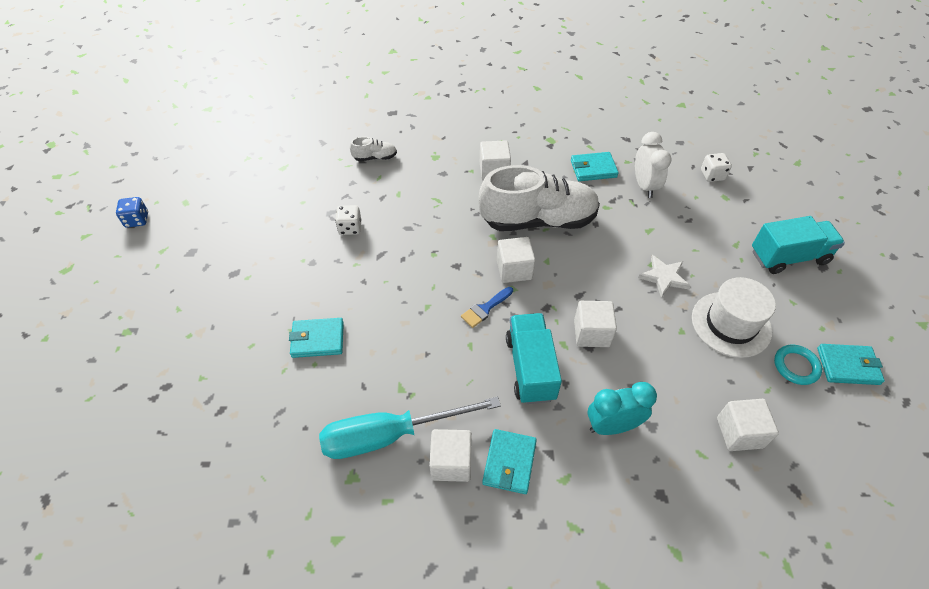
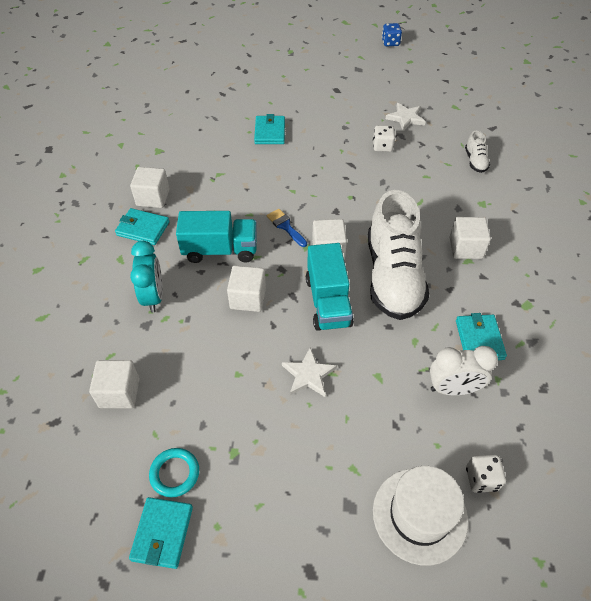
camera: 95 degrees right, 0 degrees up
(300, 208) = (405, 118): none -> white star
(390, 435) = (183, 168): turquoise screwdriver -> none
(731, 324) = (238, 424): white hat -> white hat (419, 515)
(788, 257) = (329, 529): turquoise truck -> turquoise truck (328, 302)

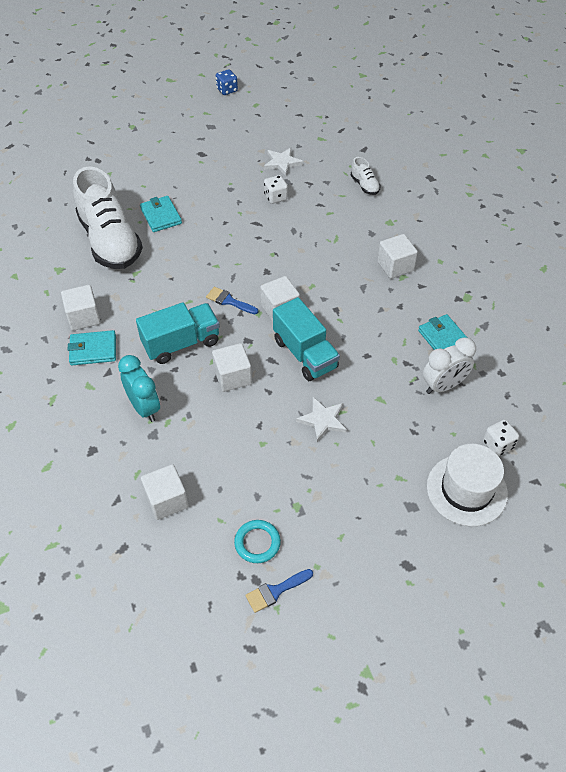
camera: 25 degrees left, 0 degrees up
(162, 533) = (275, 591): turquoise wallet -> blue brush
(393, 276) = (348, 312): white shoe -> white shoe (110, 241)

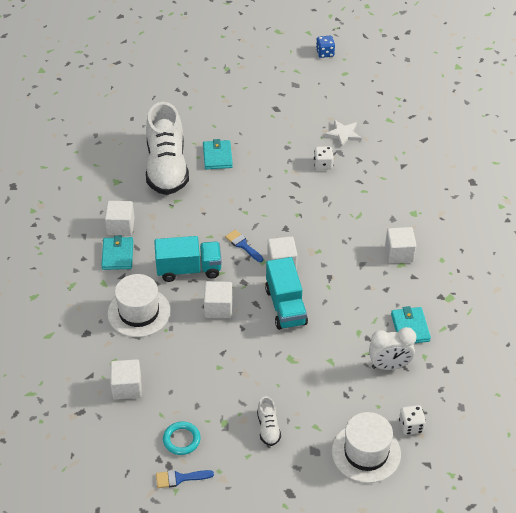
camera: 20 degrees right, 5 degrees down
(93, 350) = (117, 255): turquoise wallet -> turquoise wallet turned 75 degrees clockwise
(144, 407) = (139, 312): turquoise clock -> white hat
(323, 420) = (275, 363): white star -> none
(364, 185) = (408, 174): white shoe -> white shoe (268, 428)

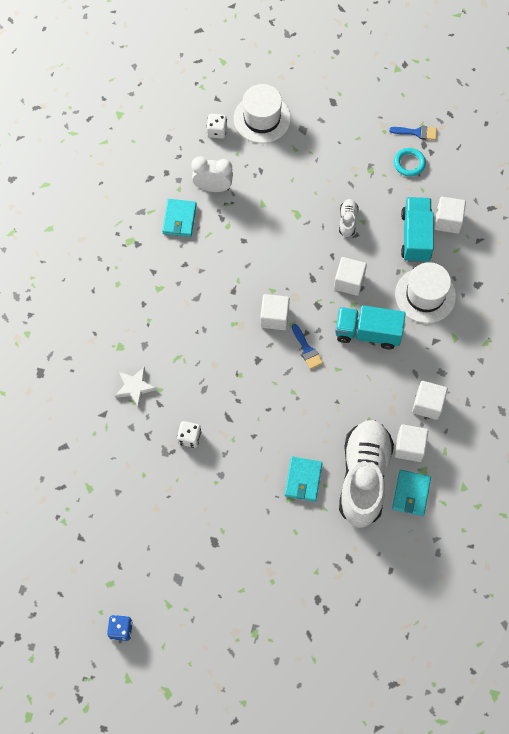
camera: 165 degrees left, 20 degrees up
(117, 255) = (436, 368): turquoise wallet -> turquoise wallet (411, 493)
(268, 428) = (335, 156): white shoe -> white shoe (347, 221)
(285, 306) = (285, 268): turquoise truck -> turquoise truck (415, 236)
(343, 134) = (150, 478): white star -> white star (135, 387)
(399, 253) = (155, 301): white cube -> white cube (409, 447)

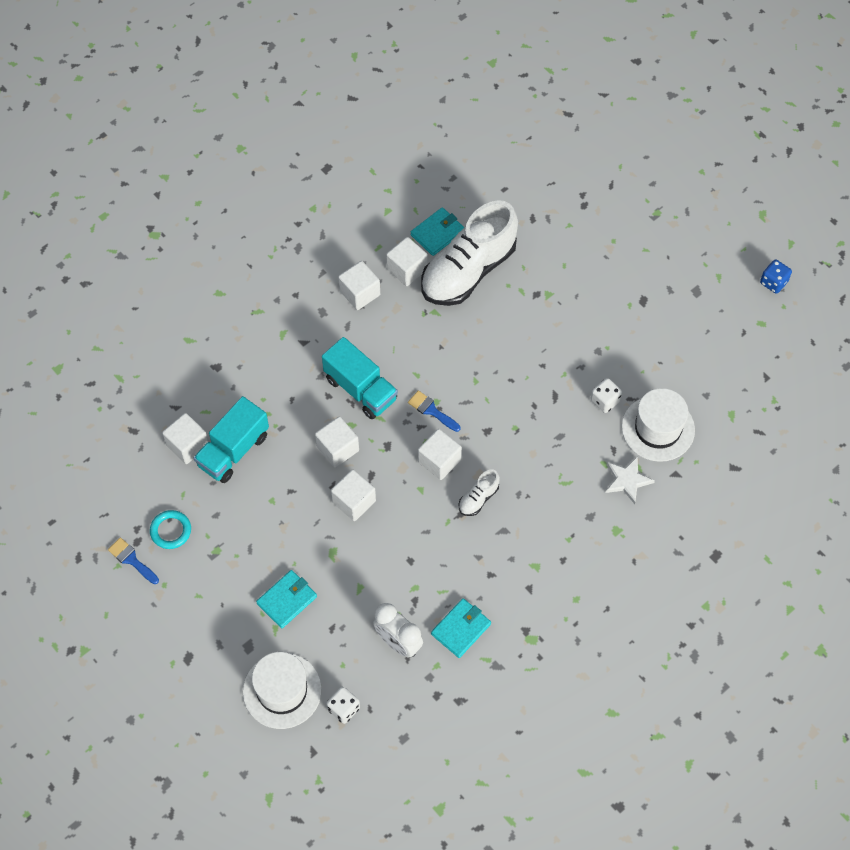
camera: 145 degrees left, 5 degrees down
(303, 480) = (525, 301): turquoise wallet -> turquoise wallet (287, 600)
(307, 349) = (431, 410): blue brush -> blue brush turned 60 degrees counterclockwise
(309, 254) = (354, 501): none -> white cube
(347, 221) = (287, 511): white shoe -> white shoe (478, 498)
(425, 295) = (275, 388): white hat -> white hat (658, 428)

